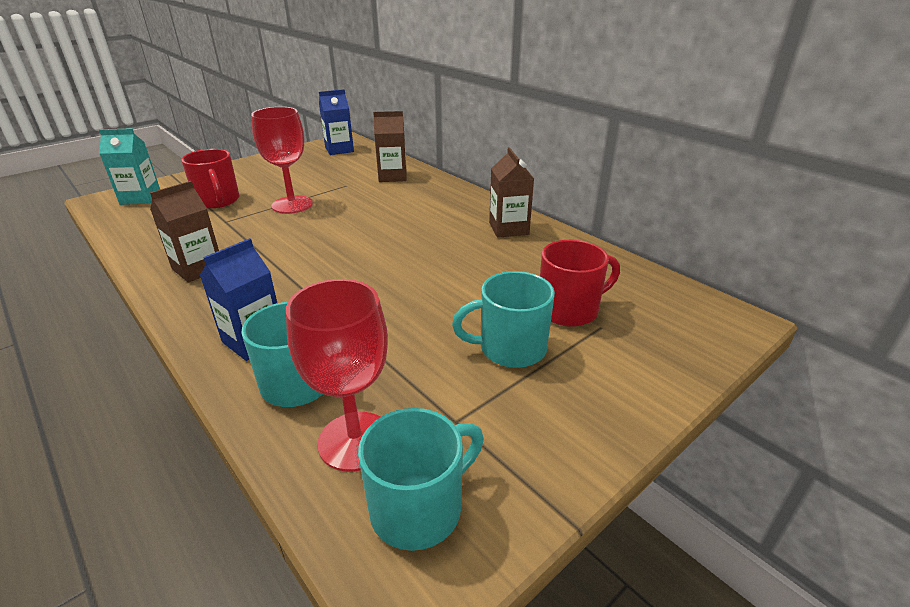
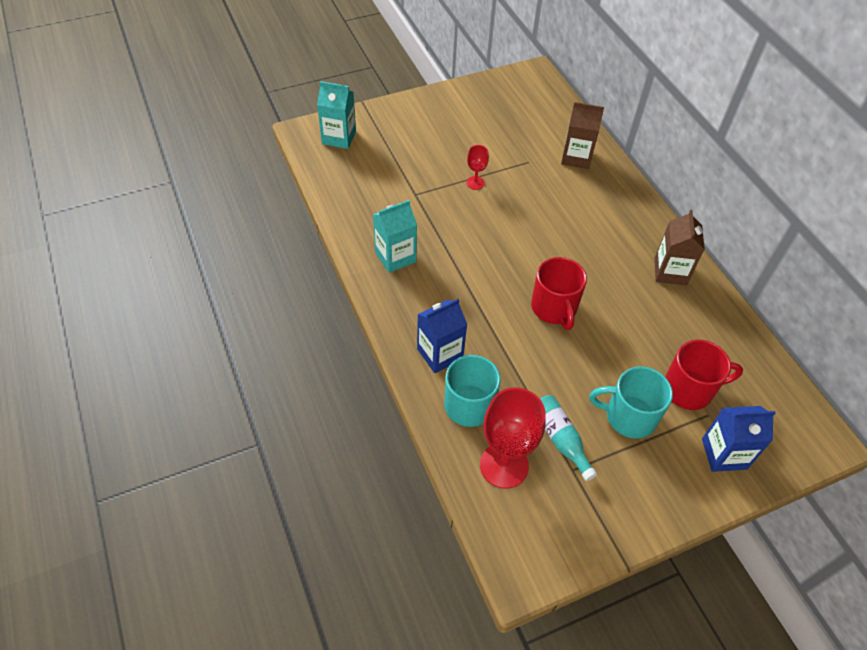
camera: 15 degrees right, 20 degrees up
(198, 268) = (395, 257): brown carton -> turquoise carton
(218, 201) = (408, 159): red mug -> red mug (554, 308)
(292, 205) = (475, 183): red goblet -> red goblet, size x0.48
(339, 149) = (528, 92): blue carton -> blue carton (724, 454)
(419, 508) = (536, 525): turquoise mug -> none
(430, 391) = (560, 439): none -> turquoise bottle

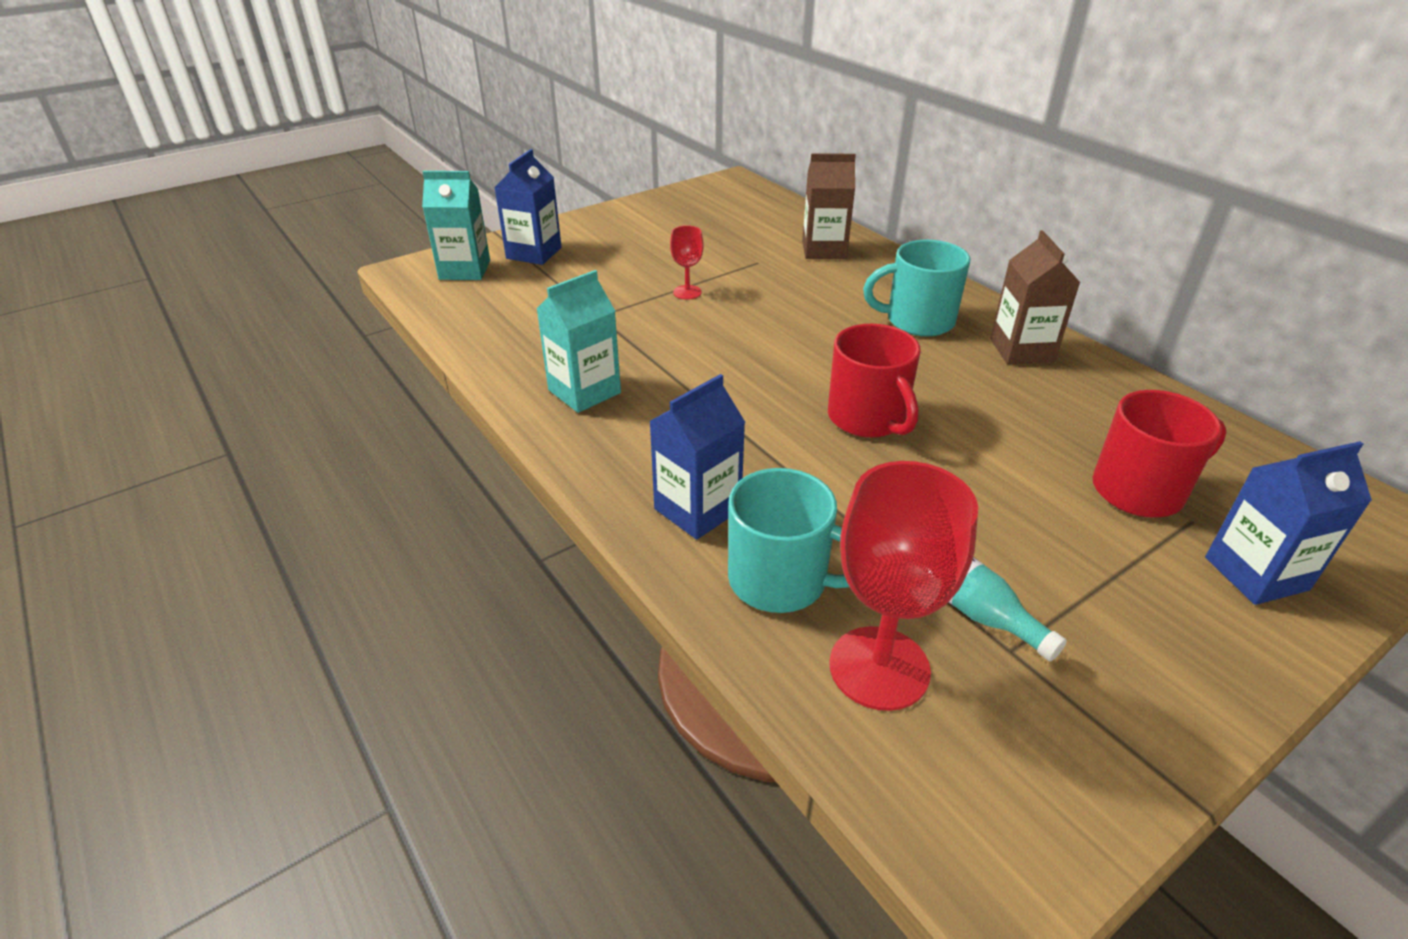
camera: 10 degrees left, 15 degrees down
(384, 128) = (534, 253): none -> blue carton
(629, 416) = (1064, 546): turquoise mug -> turquoise mug (917, 321)

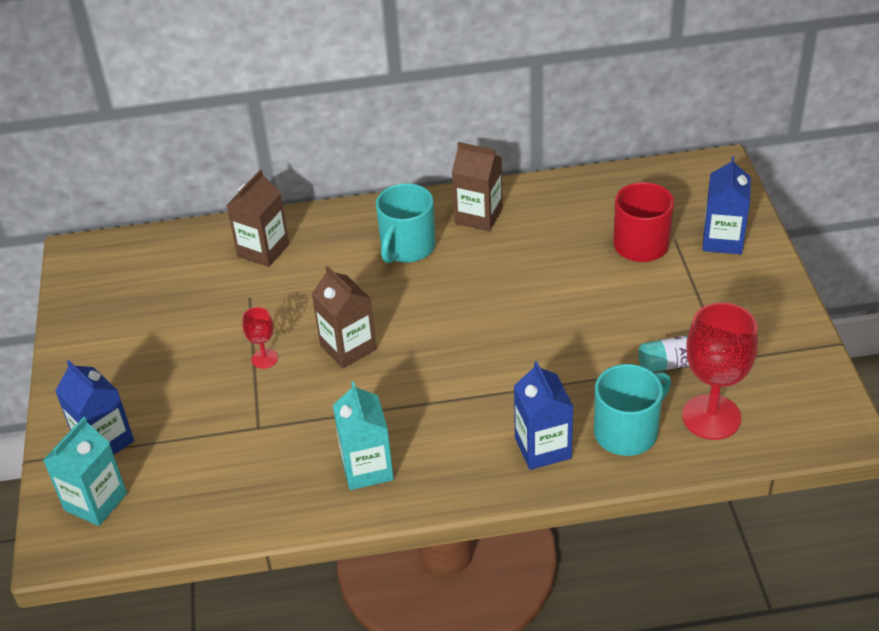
camera: 60 degrees left, 5 degrees up
(741, 330) = (348, 347): none -> brown carton
(868, 418) = (502, 326): red mug -> none

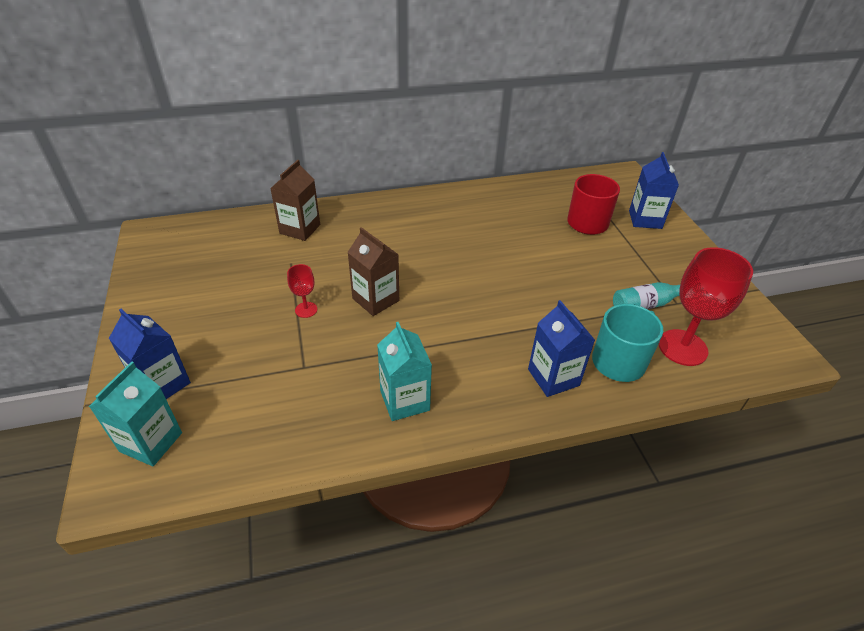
camera: 10 degrees left, 0 degrees up
(407, 247) = (412, 226): turquoise mug -> none
(478, 216) = (463, 205): brown carton -> none

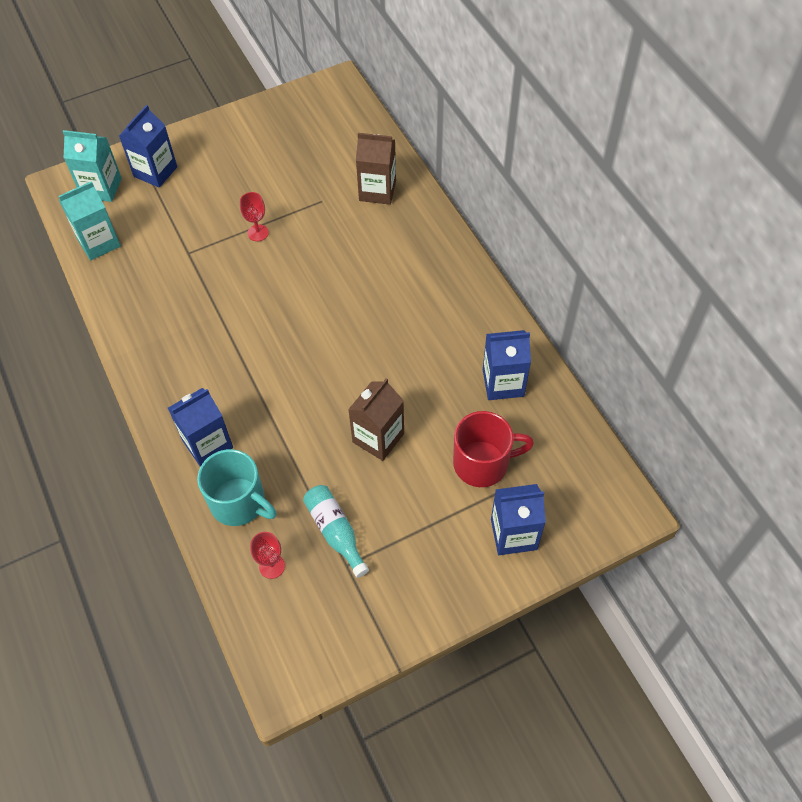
camera: 80 degrees right, 15 degrees up
(375, 299) = (284, 281): brown carton -> brown carton (378, 438)
(404, 400) = (162, 332): turquoise carton -> turquoise carton (99, 242)
(519, 202) = (503, 383): none -> blue carton
(682, 347) = (272, 566): red goblet -> red goblet, size x0.48

